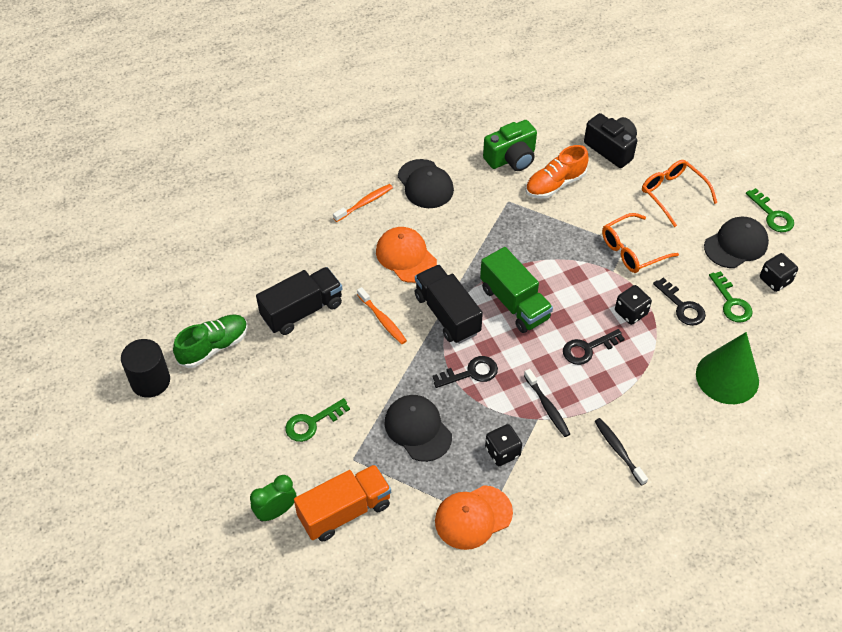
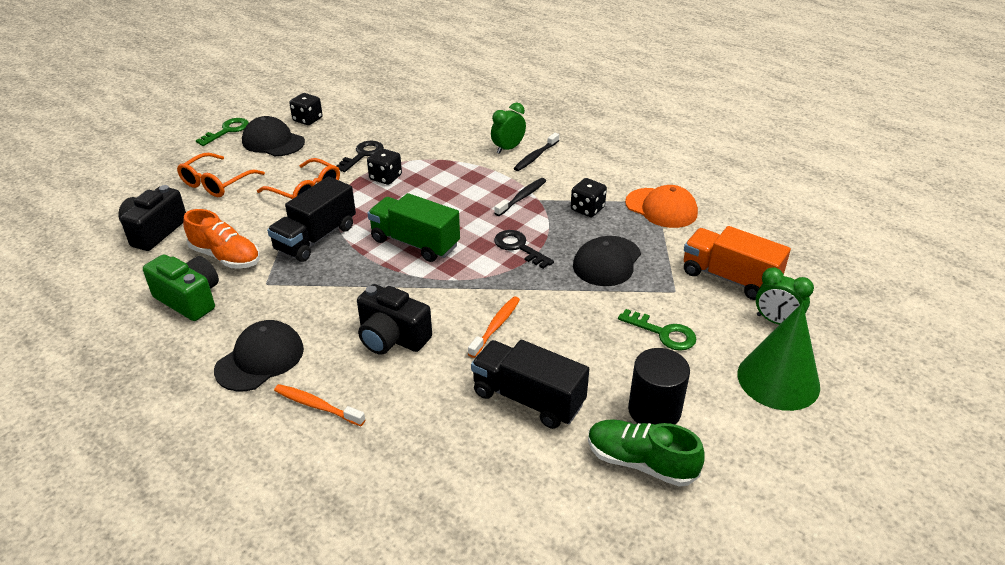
camera: 115 degrees left, 15 degrees down
(150, 381) = (739, 506): black cylinder -> black cylinder (654, 410)
(406, 256) = (392, 338): orange cap -> black camera
(447, 314) = (457, 282): black truck -> black truck (316, 238)
(514, 303) = (415, 243): green truck -> green truck turned 90 degrees counterclockwise
(587, 349) = (442, 191): black key -> none
(645, 432) = (508, 148): none -> green clock
(727, 377) = (426, 125): green cone -> green cone (778, 380)
(731, 302) = (344, 134): green key -> none

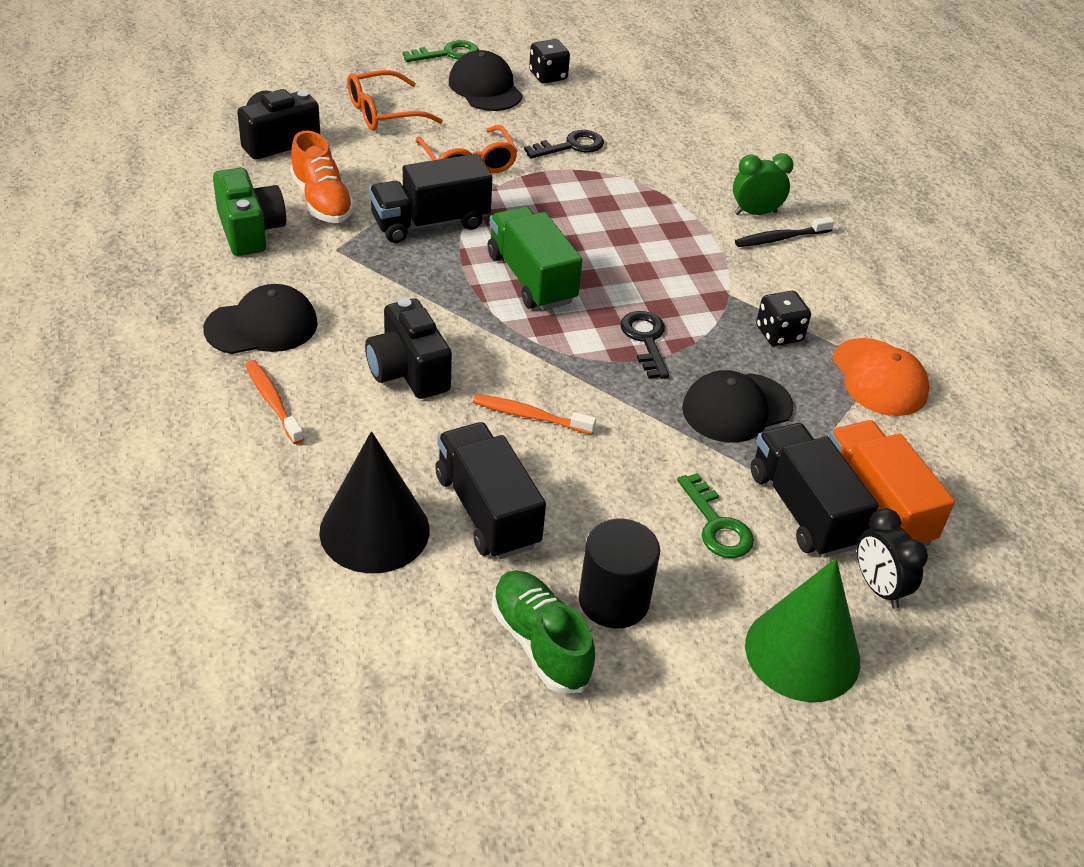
camera: 30 degrees right, 5 degrees up
(385, 177) = (571, 185): black dice -> none
(470, 453) = (374, 530): none -> black cone
(496, 326) = (529, 416): orange toothbrush -> orange toothbrush turned 135 degrees counterclockwise
(522, 197) = (711, 282): black toothbrush -> none
(697, 299) = (803, 509): none -> black truck
(776, 321) = (878, 588): green clock -> black clock

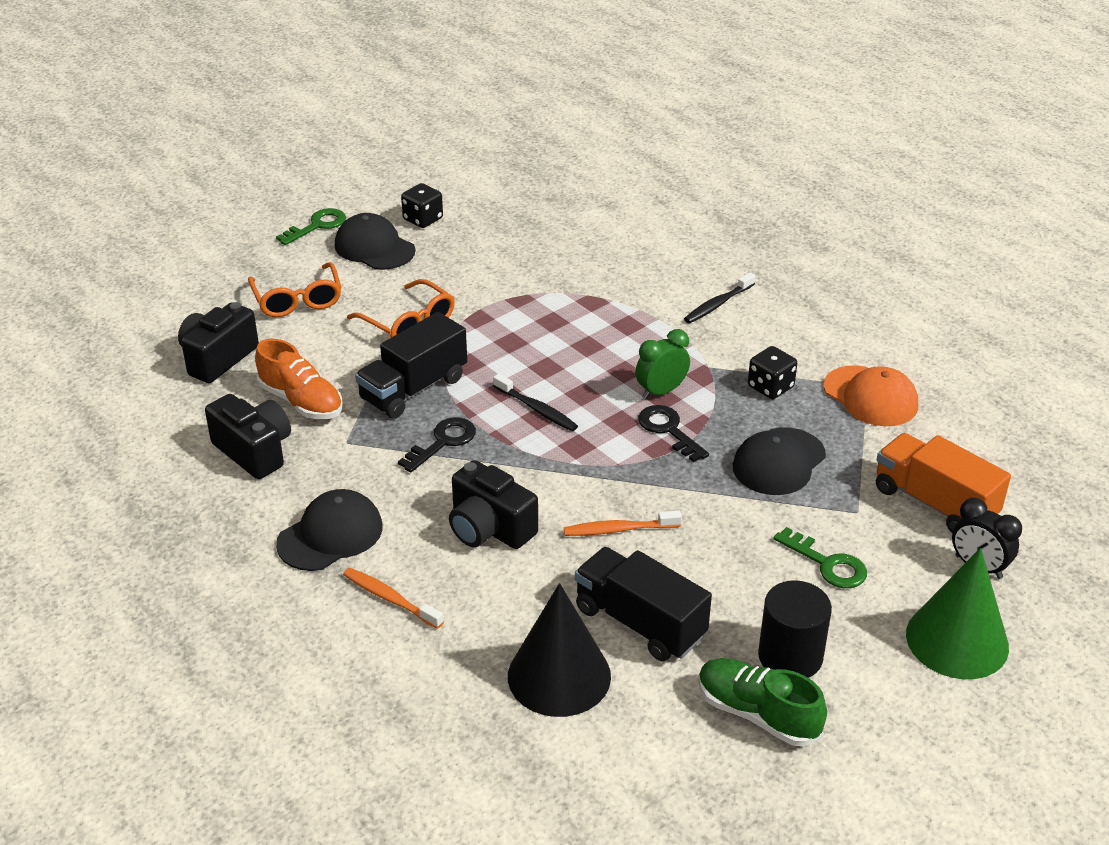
camera: 20 degrees left, 5 degrees down
(250, 230) = (254, 451): green camera -> black camera
(383, 112) = (297, 300): orange glasses -> orange glasses turned 60 degrees counterclockwise
(531, 278) = (537, 409): green truck -> black toothbrush
(571, 146) = (488, 278): black key -> black key (443, 442)
(755, 213) = (683, 288): green clock -> green clock (661, 391)
(803, 509) = (884, 526): black truck -> none

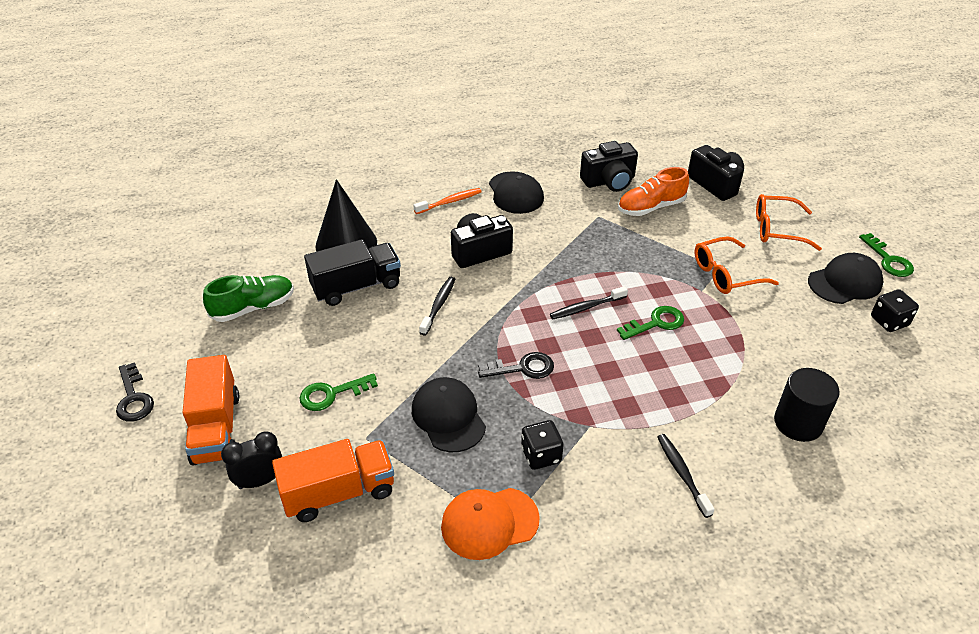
camera: 115 degrees right, 5 degrees up
(413, 389) = (641, 256): black truck -> none
(443, 442) = (574, 255): black key -> black key (133, 398)
(527, 355) = (656, 323): none -> green key
(618, 529) = (439, 305): orange toothbrush -> black toothbrush
(661, 391) = (571, 382): green clock -> none
(790, 656) = (277, 339): black cylinder -> black cylinder (798, 423)
(957, 640) = (216, 428): green cone -> orange truck

